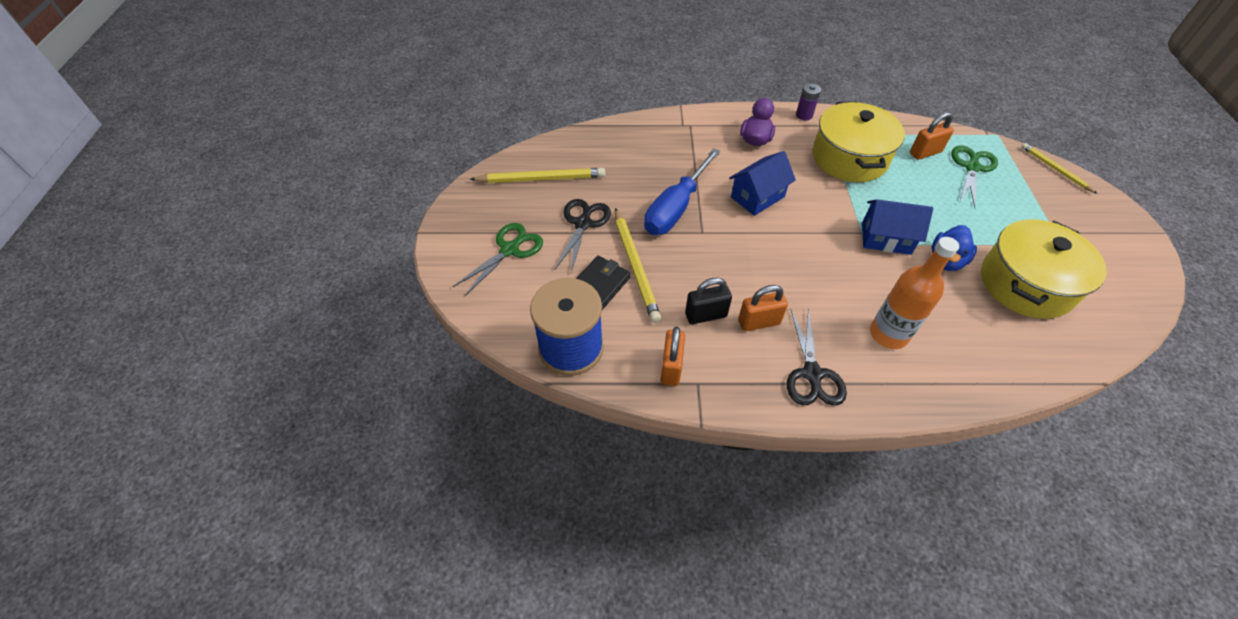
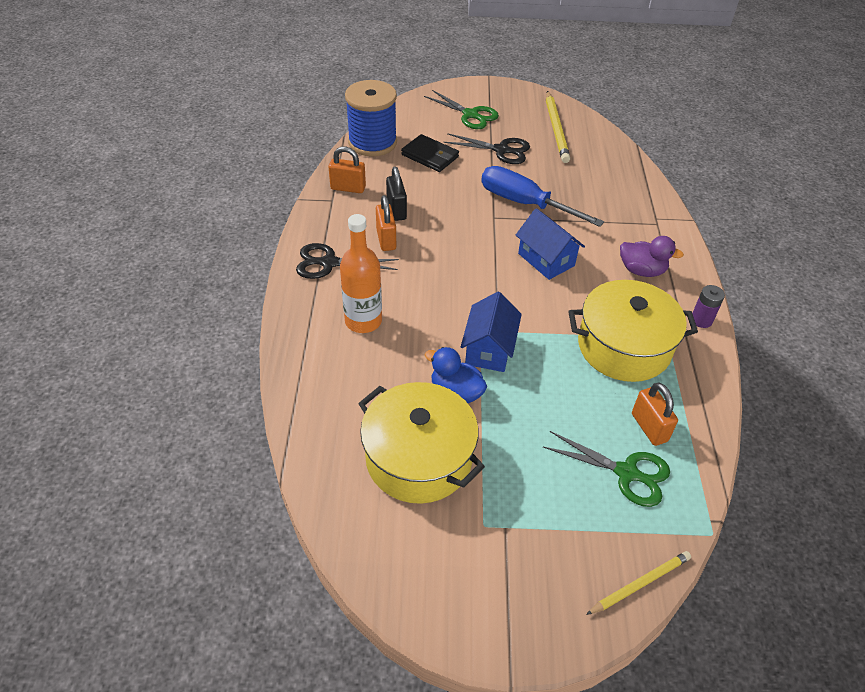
camera: 90 degrees right, 5 degrees down
(635, 266) = (452, 176): yellow pencil -> none

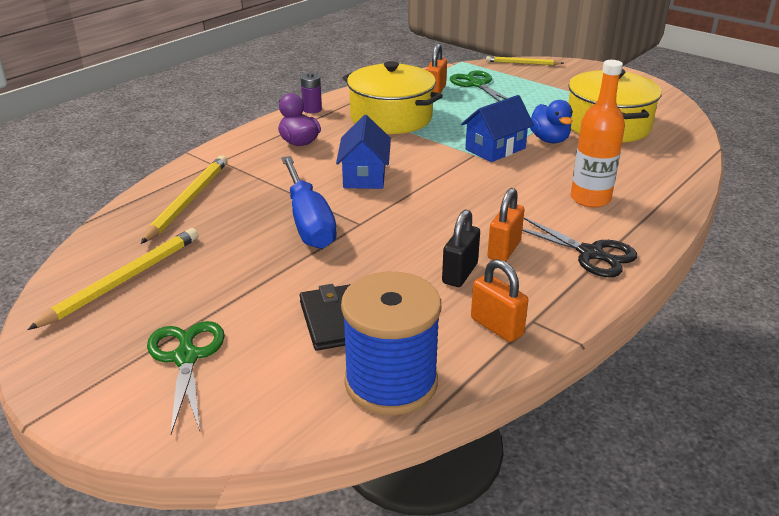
camera: 140 degrees left, 15 degrees down
(502, 150) = (235, 285): black scissors -> none
(614, 183) = (188, 201): none -> yellow pencil

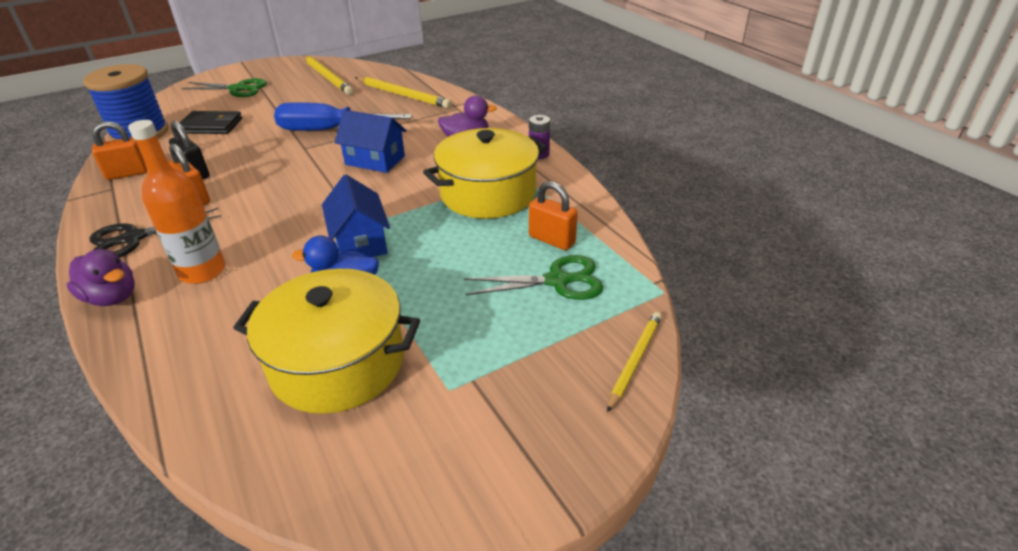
camera: 110 degrees right, 5 degrees up
(657, 224) = (112, 297): none -> purple duck

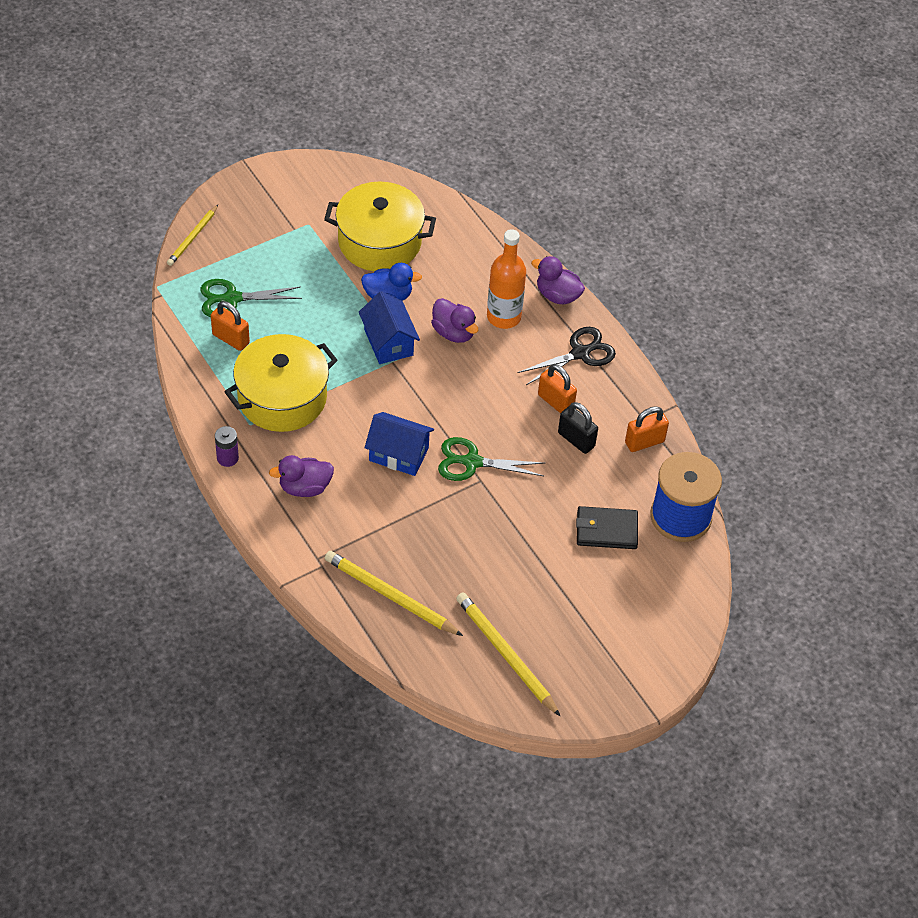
camera: 175 degrees right, 15 degrees up
(238, 89) = (618, 624): green scissors -> green scissors (471, 462)
(276, 253) = (453, 332): none -> purple duck
(328, 130) = (464, 514): blue screwdriver -> none

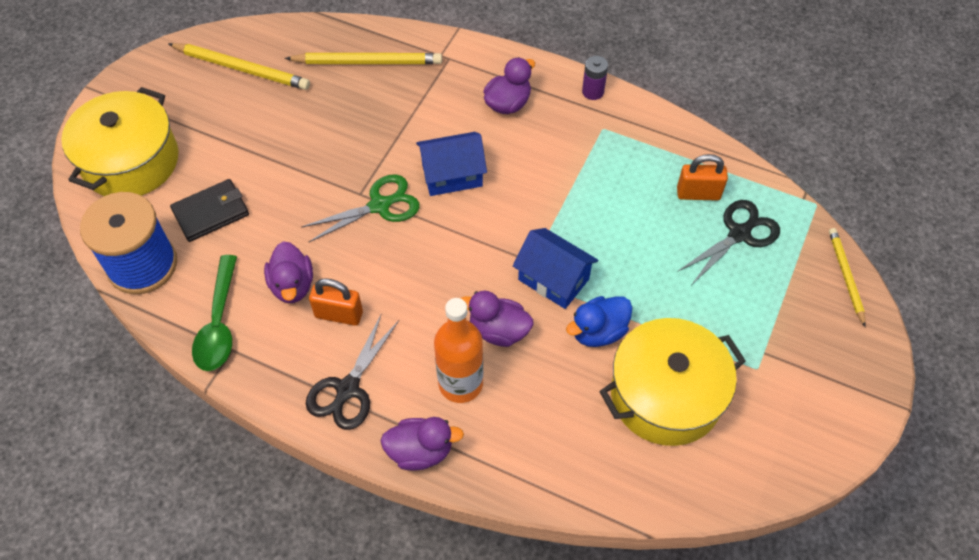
camera: 150 degrees right, 5 degrees up
(232, 298) = (739, 234): green scissors -> black scissors
(282, 398) = (599, 166): yellow pot -> yellow pot (131, 161)
(576, 440) = (292, 285): black padlock -> purple duck
(644, 442) = (219, 324): orange padlock -> green spoon

